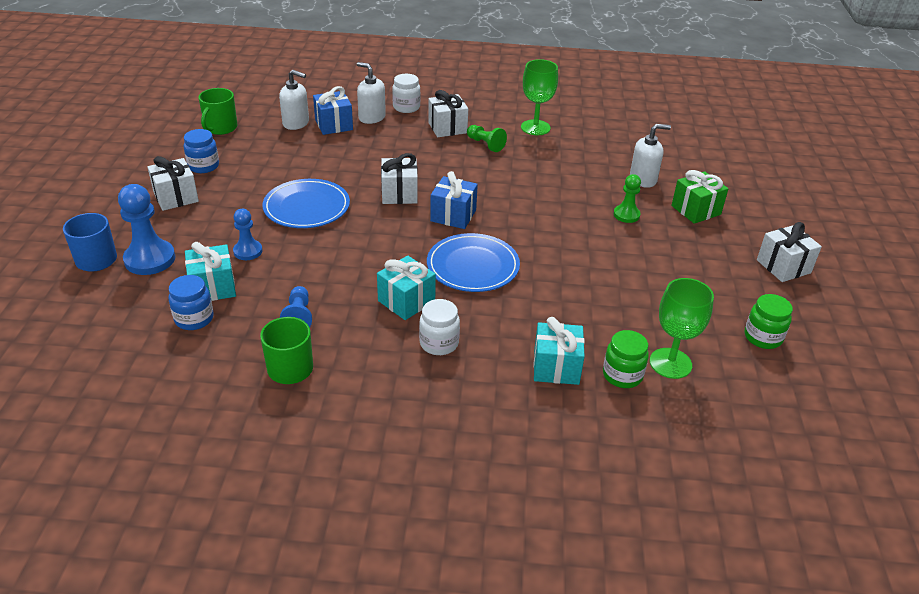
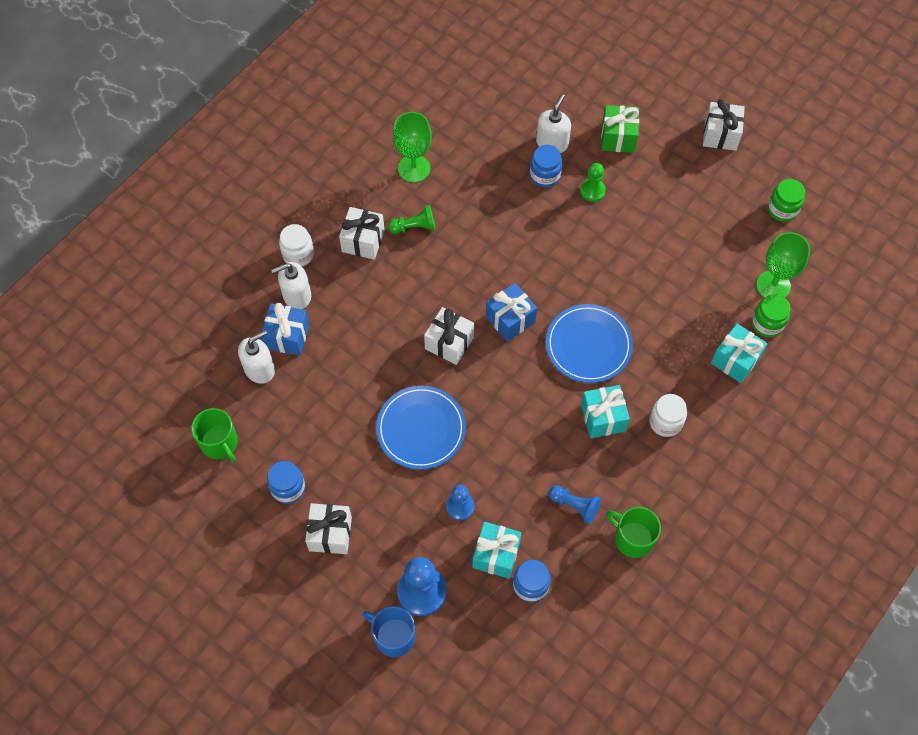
camera: 55 degrees left, 25 degrees up
(608, 186) = (545, 175): none -> blue jar

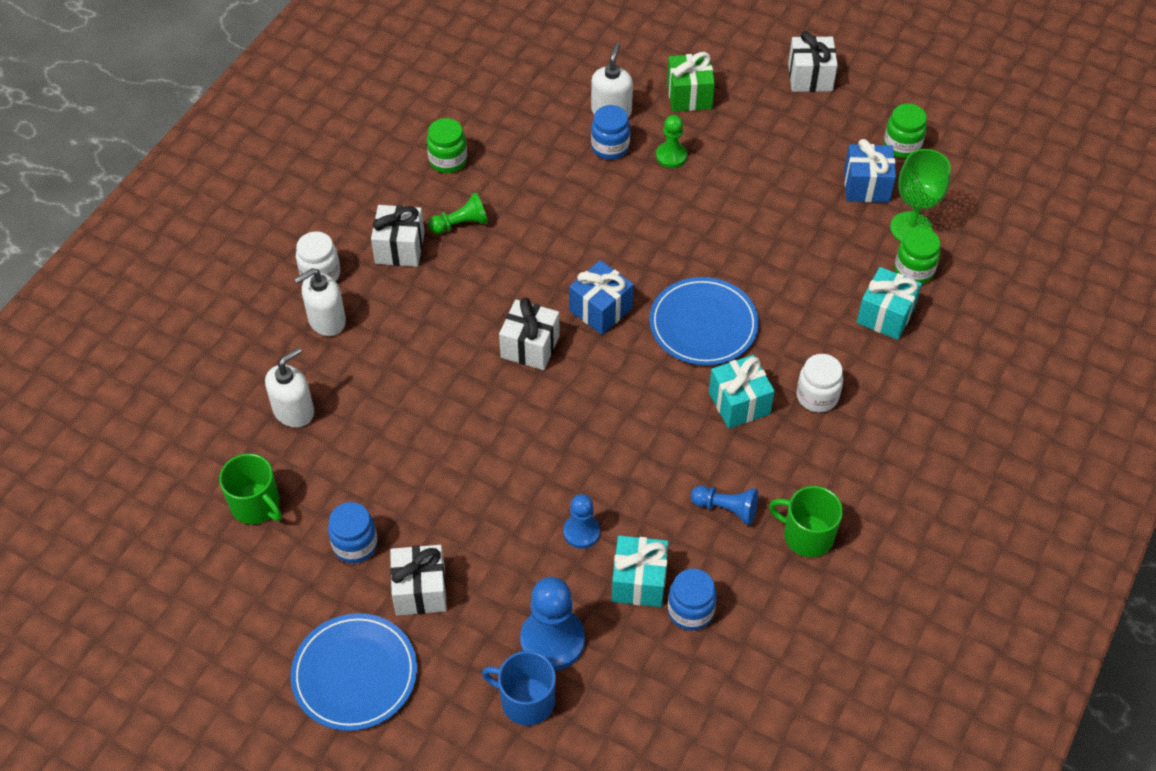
camera: 10 degrees left, 10 degrees down
(287, 336) = (323, 368): blue gift -> blue gift (866, 186)
(414, 168) = (448, 160): green goblet -> green jar
(421, 429) = (514, 449): blue plate -> blue plate (355, 674)

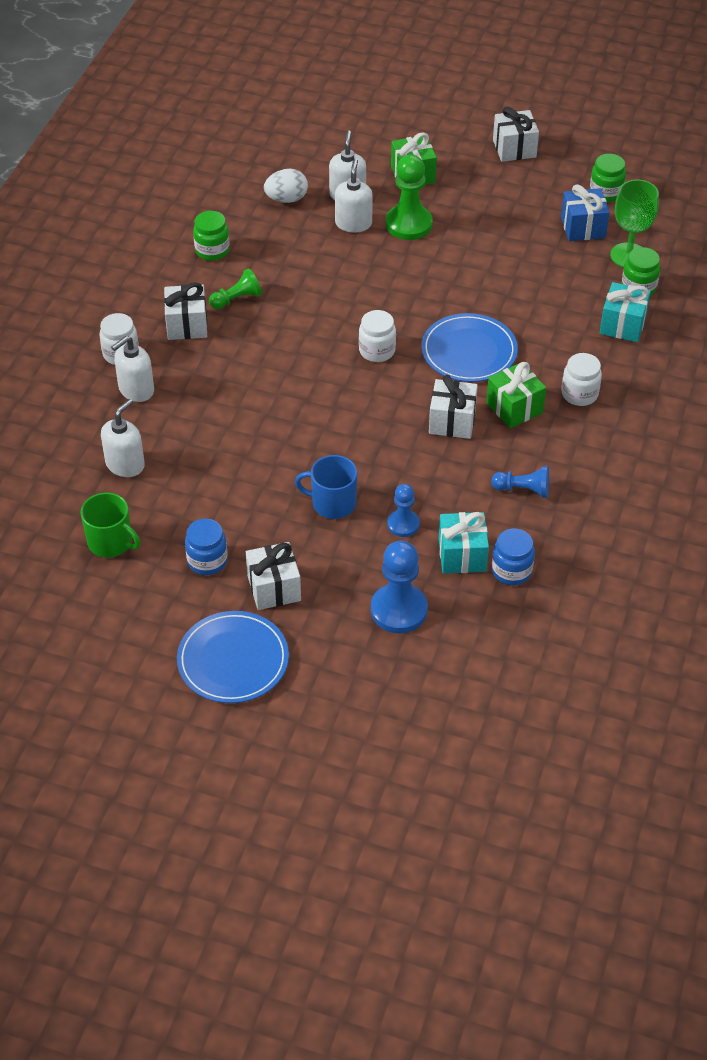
camera: 10 degrees left, 5 degrees down
(526, 700) = (387, 659): blue mug -> blue mug (332, 503)
(530, 346) = (322, 387): white gift -> white gift (452, 421)
(543, 108) = (286, 199): none -> white egg
(600, 309) = (377, 351): blue gift -> white jar
(610, 147) = (353, 223): blue jar -> white soap dispenser
(671, 156) = (409, 224): green pawn -> green pawn, size x1.69
(739, 403) = (514, 408): turquoise gift -> green gift
(807, 535) = (596, 500): green mug -> none

